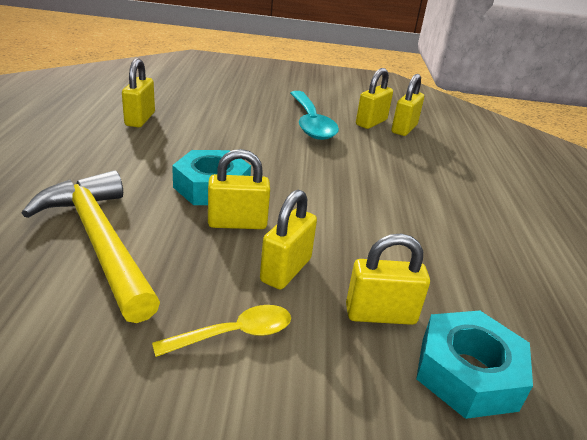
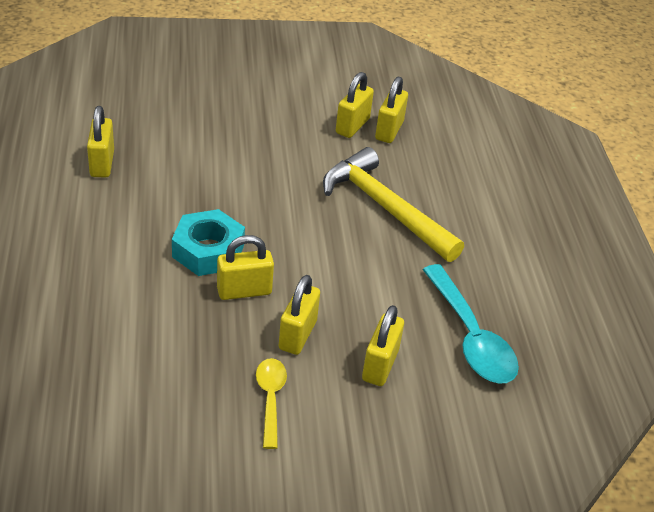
camera: 10 degrees left, 10 degrees up
(100, 241) = (132, 330): yellow hammer -> yellow hammer (385, 208)
(234, 334) = (270, 399): yellow spoon -> yellow spoon turned 60 degrees counterclockwise
(311, 123) = (286, 138): turquoise spoon -> turquoise spoon (470, 337)
(380, 314) = (380, 365): yellow padlock -> yellow padlock turned 60 degrees counterclockwise
(467, 373) = (447, 404): turquoise nut -> none

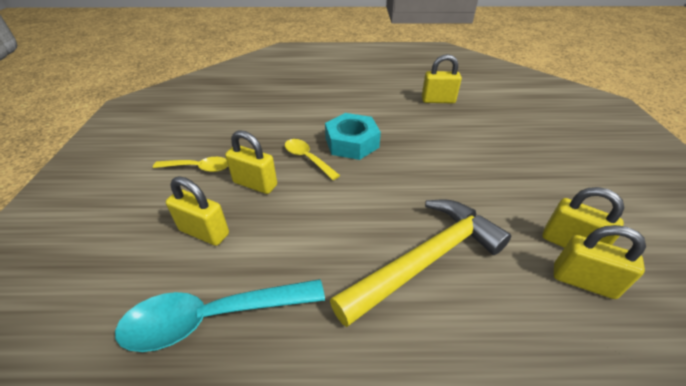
camera: 100 degrees right, 0 degrees up
(244, 291) = (307, 158): yellow padlock -> yellow spoon

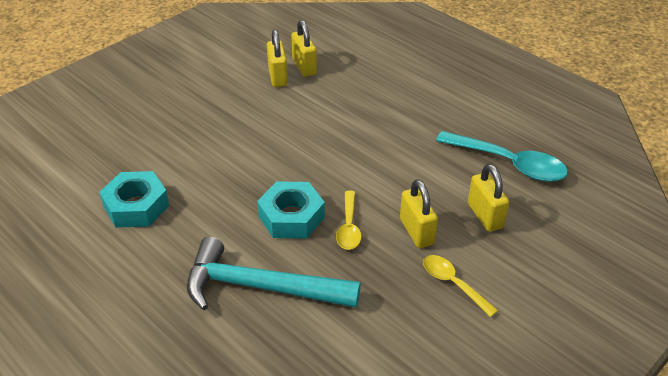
camera: 135 degrees left, 0 degrees up
(316, 108) = (261, 287): none -> turquoise hammer
(426, 260) = (364, 117): yellow hammer -> none
(438, 100) = (136, 206): yellow padlock -> turquoise nut

